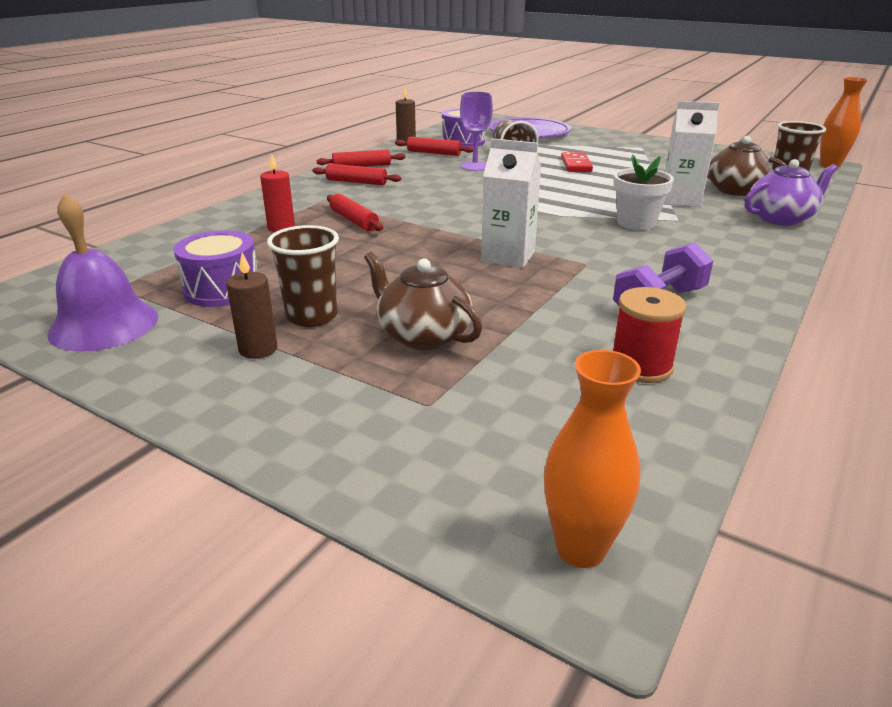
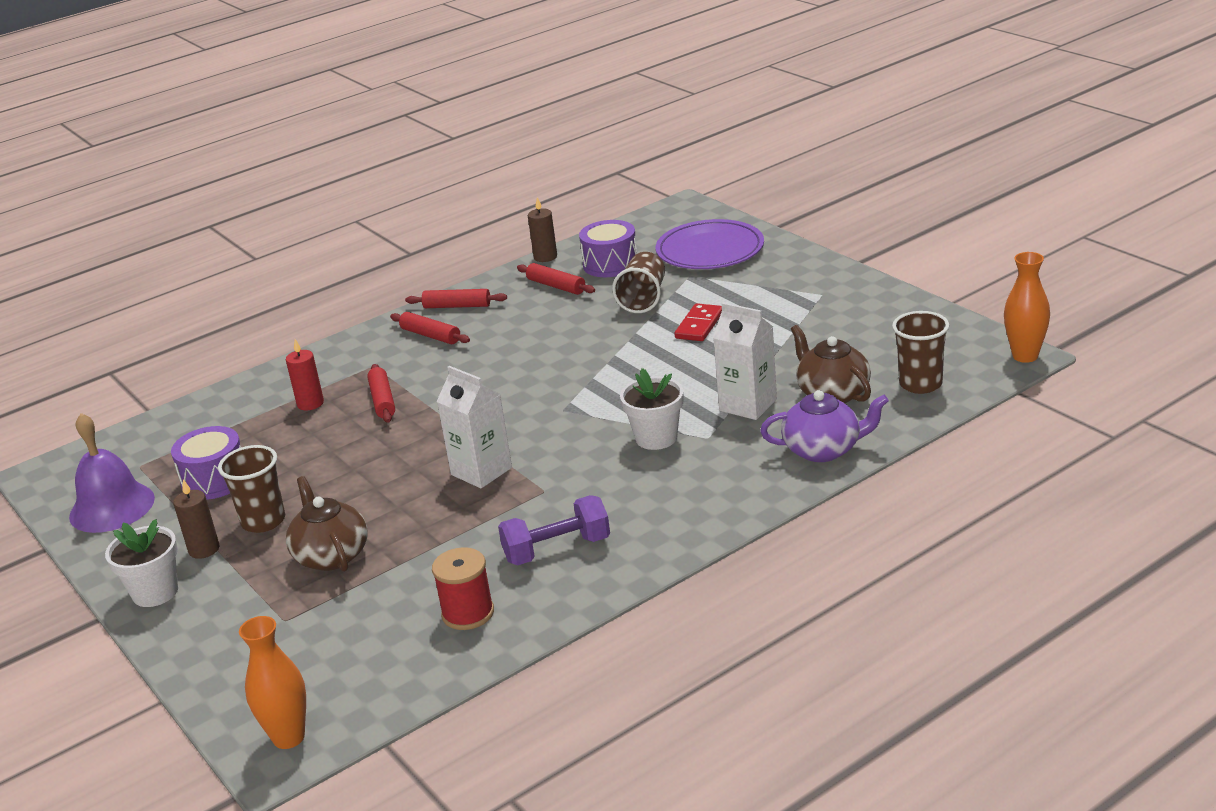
camera: 25 degrees right, 0 degrees up
(223, 400) = (155, 592): none -> white flower pot
(475, 166) = (579, 318): purple goblet -> none

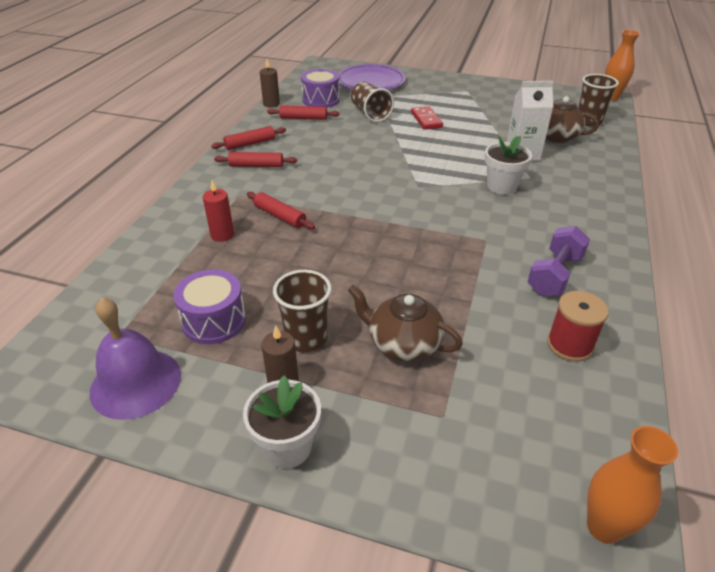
camera: 40 degrees left, 10 degrees up
(481, 471) = (424, 241): white carton -> none
(823, 450) = (600, 166): purple teapot -> none

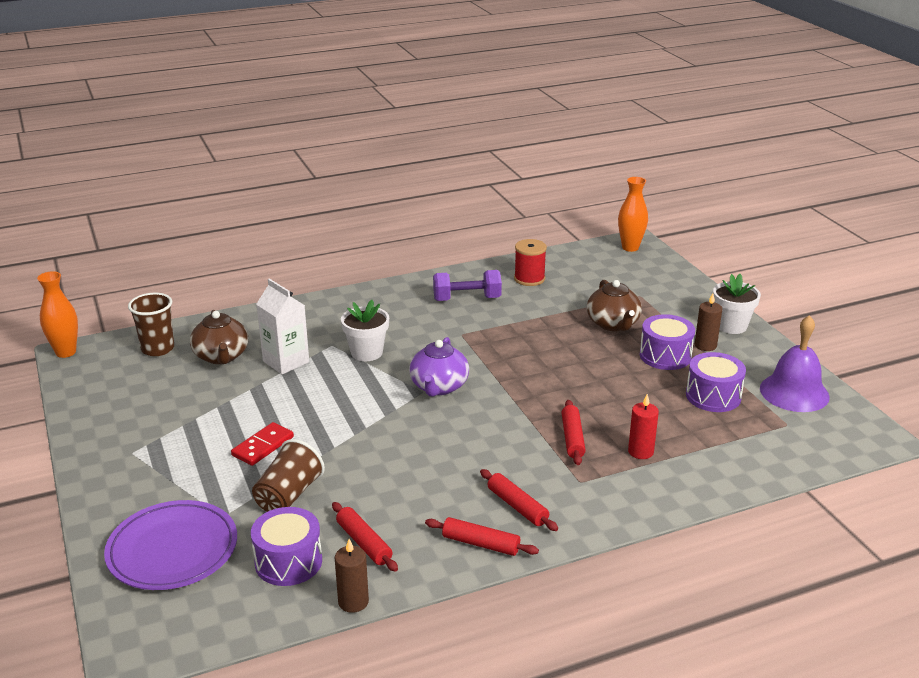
camera: 130 degrees left, 10 degrees down
(306, 338) = (665, 356): brown cup -> purple drum
(416, 195) = (439, 387): none -> purple teapot

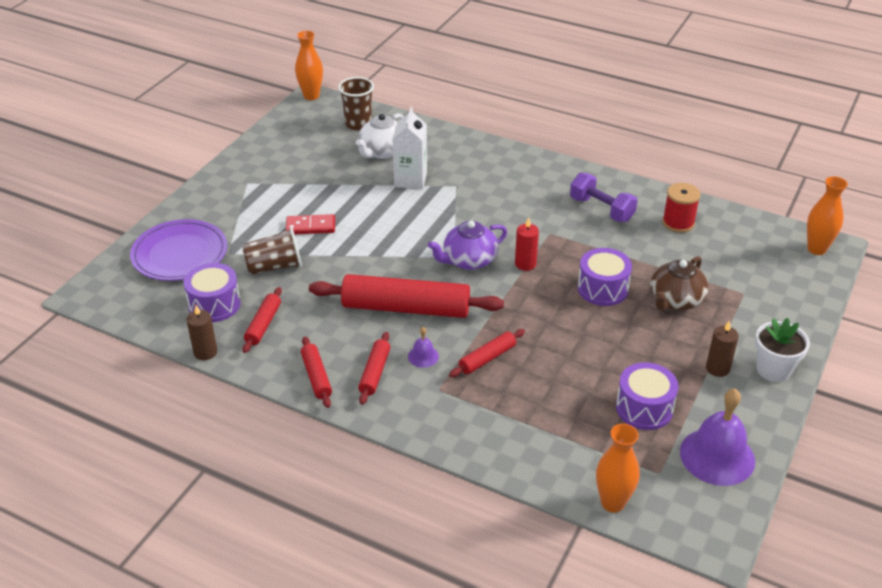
camera: 50 degrees right, 10 degrees up
(221, 356) = (382, 152): brown teapot -> white teapot
(366, 352) = (466, 205): white flower pot -> none
(455, 448) = (406, 308): none -> red rolling pin
(529, 469) = (423, 356): none -> purple bell
(640, 452) = (513, 403): red candle -> red candle (525, 264)
(665, 356) = (668, 352): purple drum -> purple drum (602, 289)
(799, 461) = (612, 503): none -> orange vase

